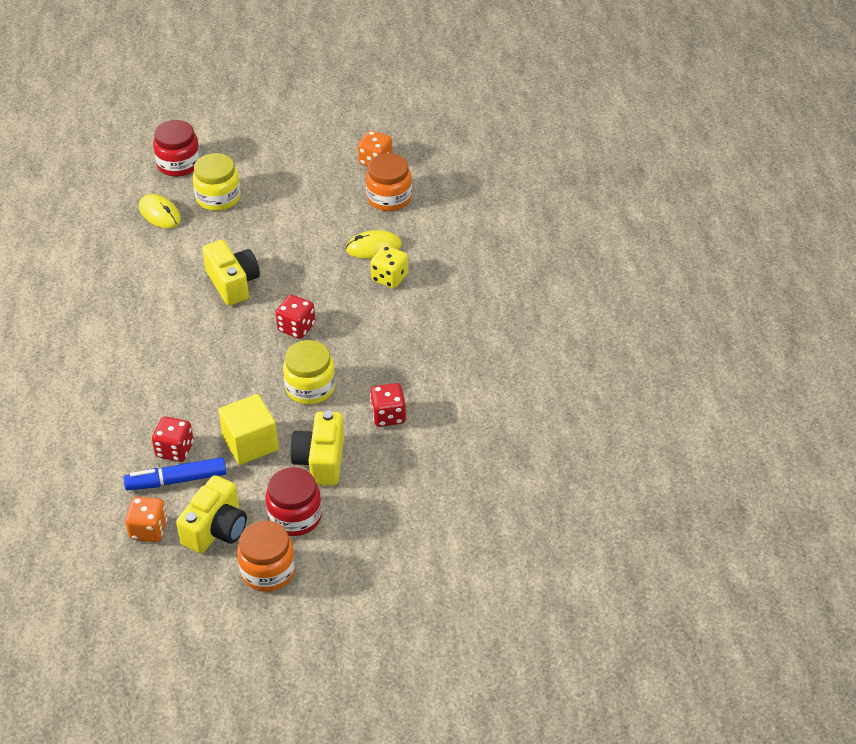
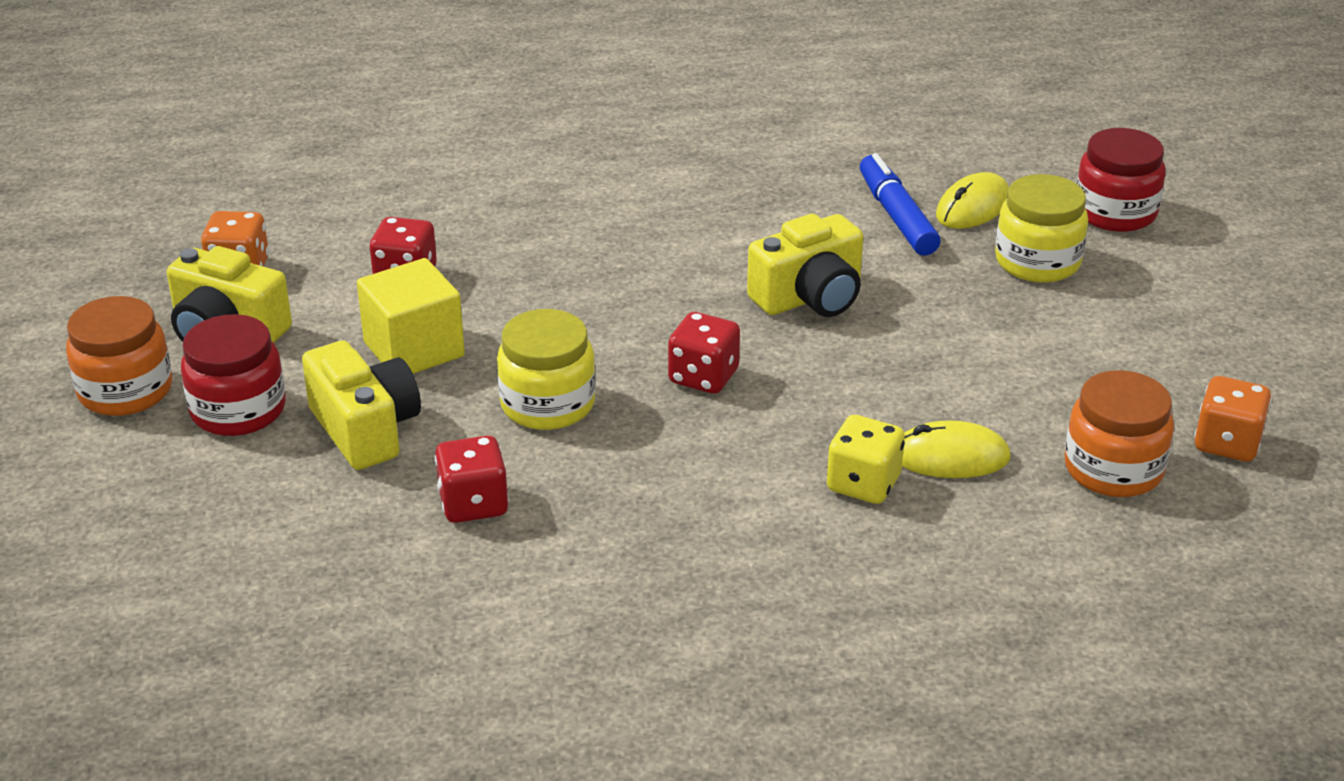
camera: 85 degrees right, 10 degrees down
(176, 480) = (338, 284): blue marker -> blue marker (896, 216)
(321, 460) = (365, 429): yellow camera -> yellow camera turned 60 degrees clockwise
(373, 247) = (950, 457): yellow mouse -> yellow mouse turned 75 degrees counterclockwise

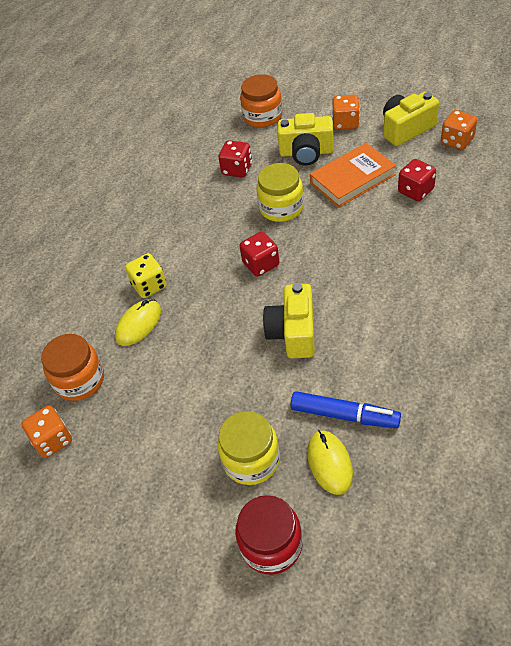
camera: 130 degrees right, 15 degrees up
(125, 391) = (381, 97): orange jar -> orange jar (262, 116)
(238, 410) = (345, 123): red jar -> orange dice
(414, 349) = (352, 179): yellow cube -> orange book

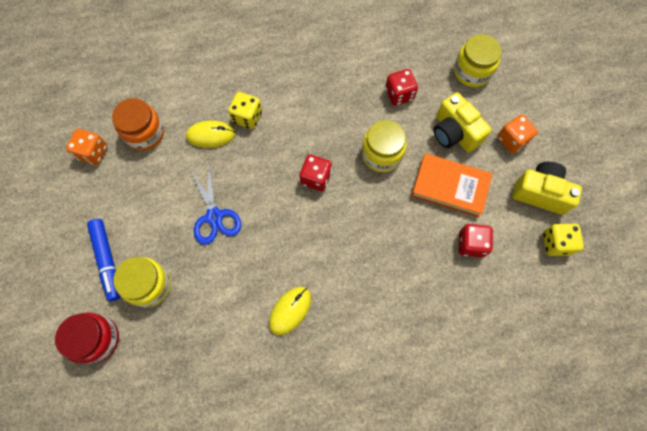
camera: 45 degrees right, 20 degrees up
(227, 363) = (214, 216): none -> blue scissors
(262, 116) = (472, 71): orange jar -> yellow jar
(293, 333) = (268, 243): yellow camera -> none
(329, 463) = (176, 338): yellow mouse -> yellow mouse (290, 310)
(344, 415) = (220, 324): blue marker -> blue marker (108, 261)
(457, 141) = (556, 243): orange dice -> yellow dice

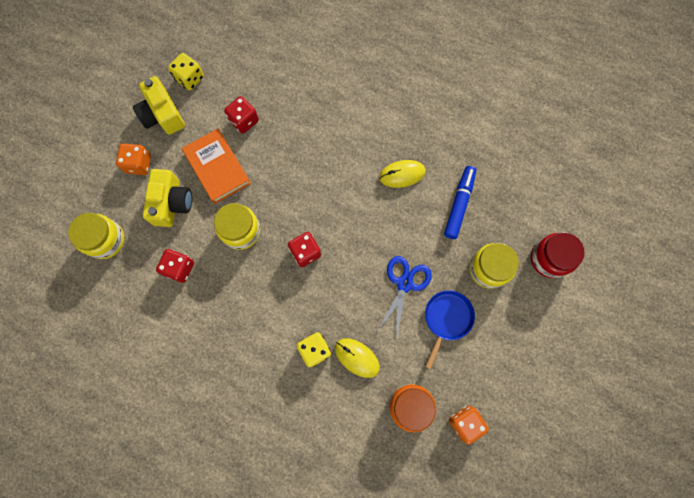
camera: 140 degrees left, 5 degrees up
(108, 261) = (508, 312): blue marker -> blue marker (459, 204)
(158, 216) = (447, 318): none -> blue pan

